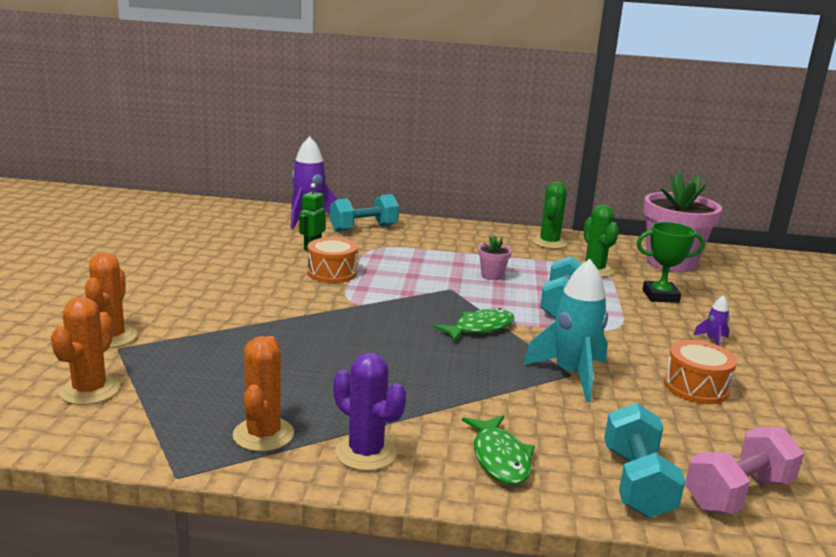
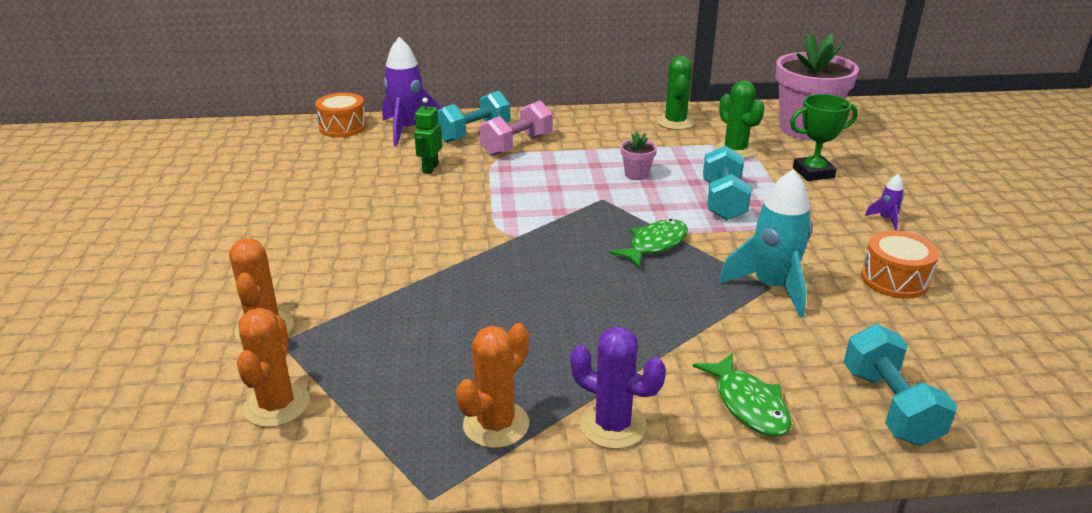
camera: 10 degrees left, 10 degrees up
(263, 435) = (496, 424): orange cactus -> orange cactus turned 45 degrees clockwise
(332, 273) = (468, 199): orange drum -> orange drum (343, 127)
(738, 493) = (985, 399): pink dumbbell -> pink dumbbell (516, 145)

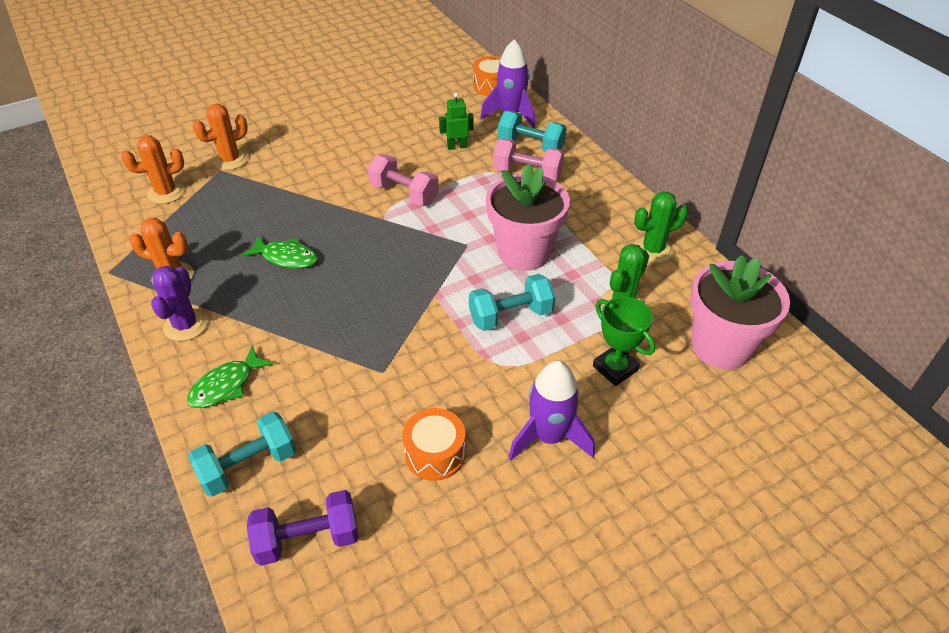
camera: 65 degrees right, 15 degrees up
(482, 215) = (404, 193): none -> pink dumbbell
(636, 174) = (524, 252): pink flower pot -> pink flower pot, size x2.37
(654, 244) = (411, 291): green fish -> green fish (286, 257)
(771, 287) = (381, 372): turquoise rocket -> none
(886, 219) = (549, 437): purple rocket -> purple rocket, size x2.25
(1000, 379) = (308, 539): none -> purple dumbbell

